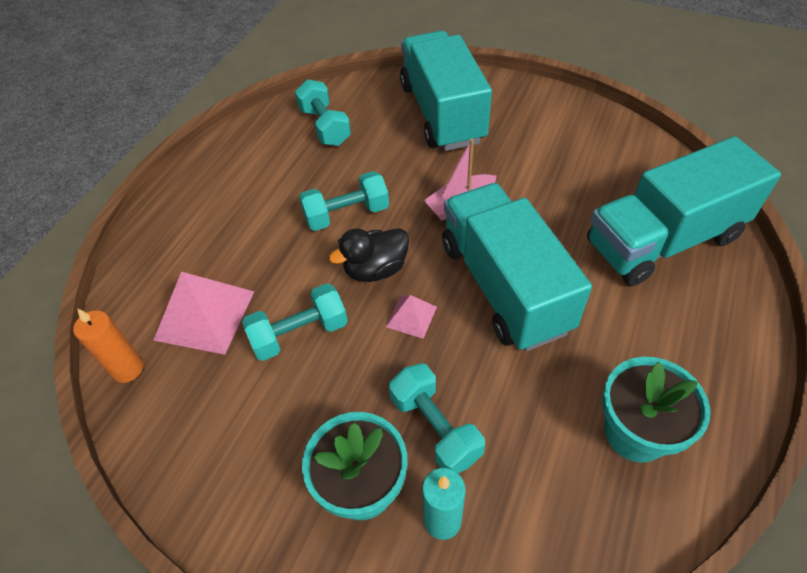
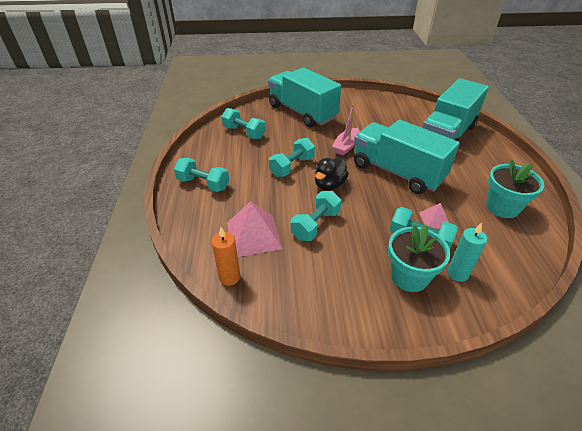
camera: 30 degrees left, 10 degrees down
(205, 201) = (203, 184): none -> turquoise dumbbell
(411, 316) = (366, 198): pink pyramid -> pink pyramid (434, 219)

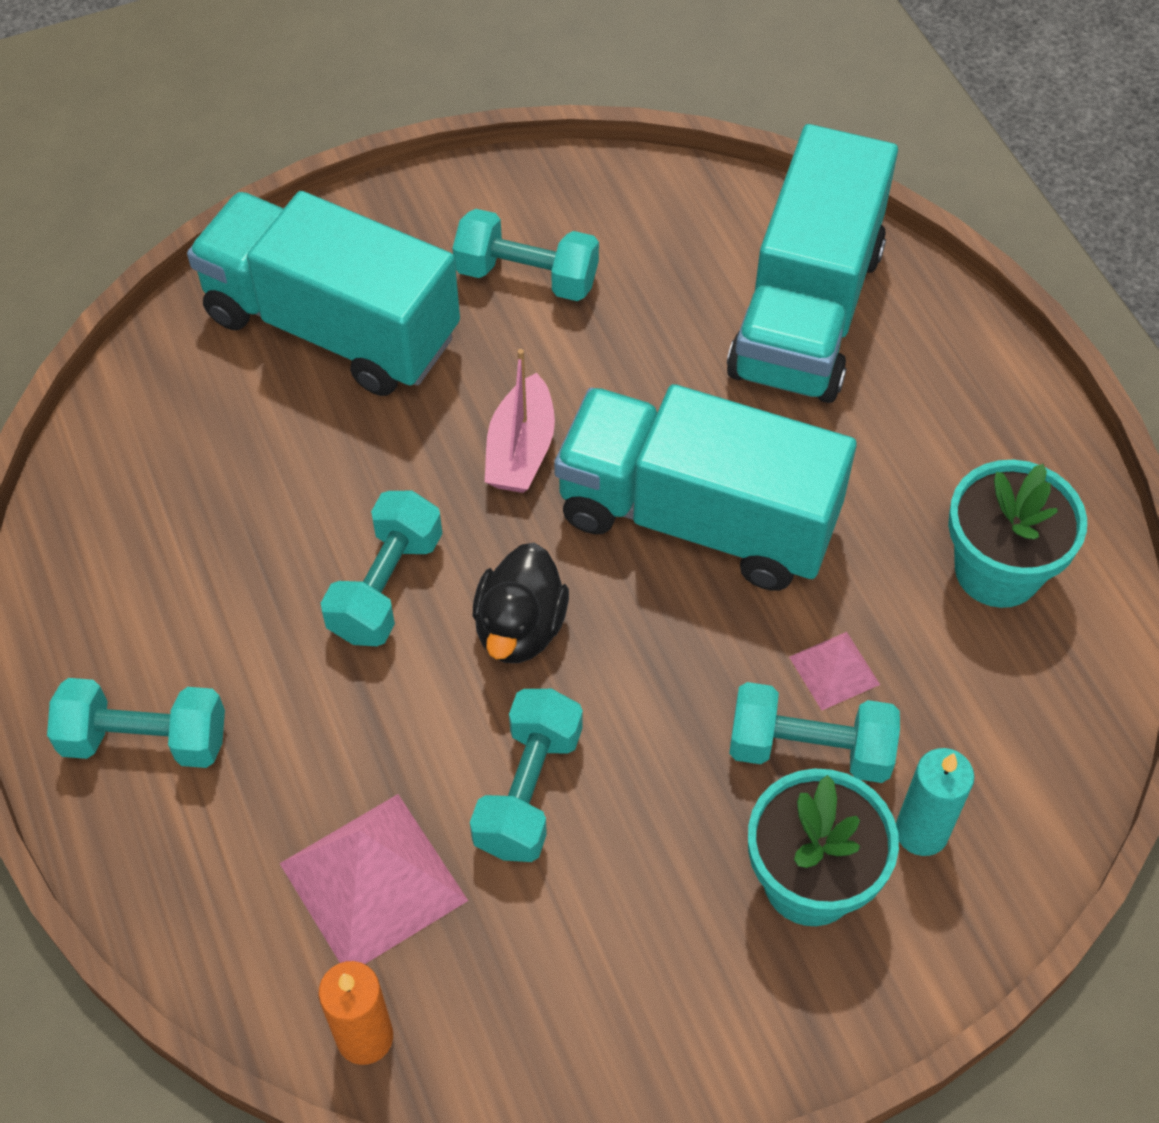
camera: 20 degrees left, 15 degrees up
(244, 132) = (176, 479): turquoise dumbbell -> turquoise dumbbell (526, 276)

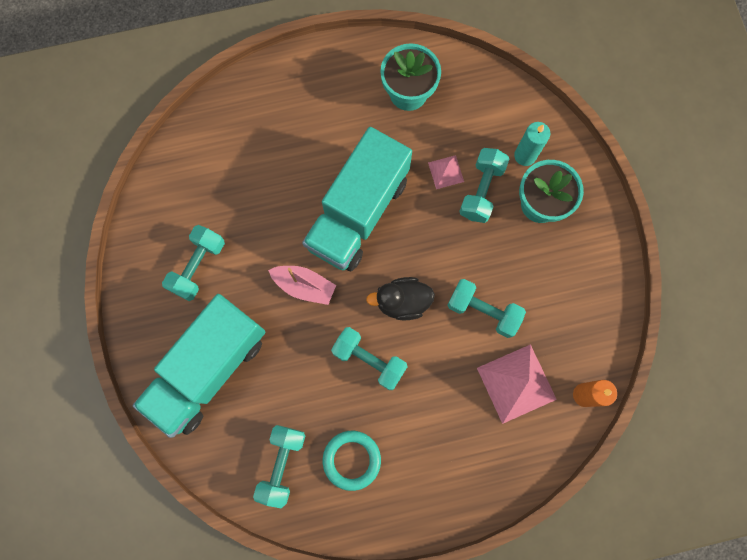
camera: 80 degrees left, 20 degrees up
(145, 739) = (432, 481): turquoise dumbbell -> turquoise dumbbell (282, 464)
(179, 586) = (351, 460): none -> turquoise ring
(520, 628) = (402, 302): black duck -> black duck turned 150 degrees clockwise
(806, 312) = (250, 138): turquoise truck -> none

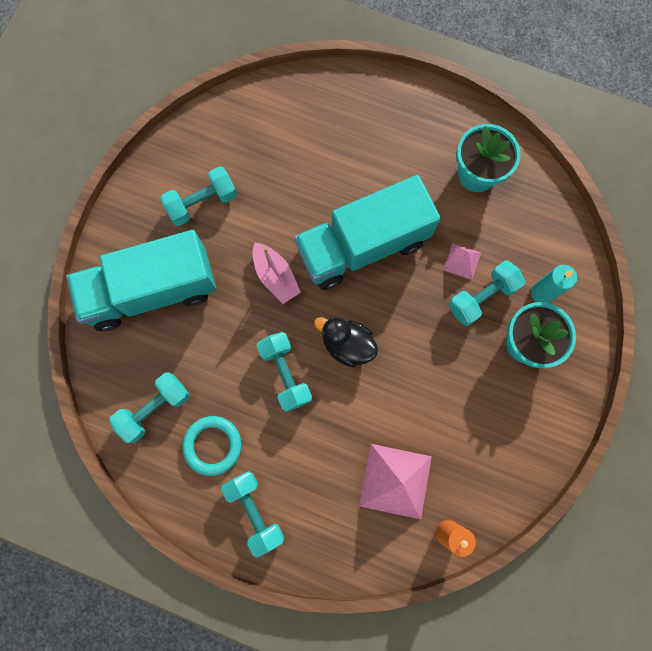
camera: 35 degrees right, 0 degrees up
(483, 311) = (410, 400): turquoise dumbbell -> turquoise dumbbell (254, 511)

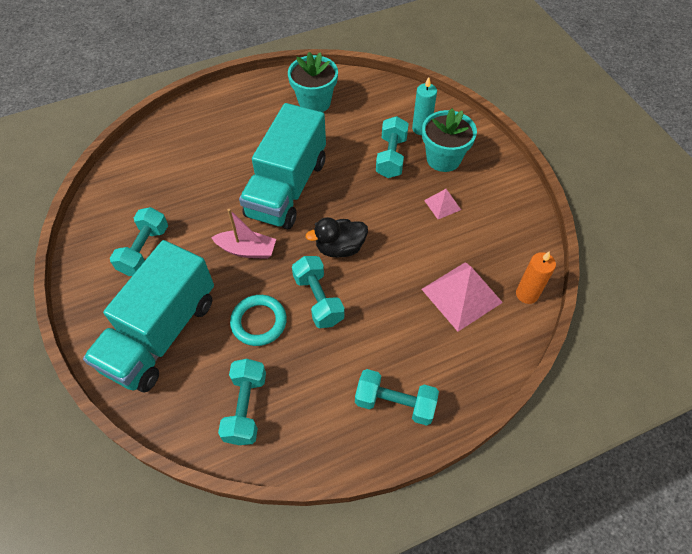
camera: 45 degrees left, 20 degrees down
(213, 445) = (317, 390): turquoise ring -> turquoise ring (259, 322)
(285, 374) = (318, 299): turquoise dumbbell -> turquoise dumbbell turned 45 degrees clockwise
(462, 261) = (357, 149): pink pyramid -> pink pyramid (442, 205)

